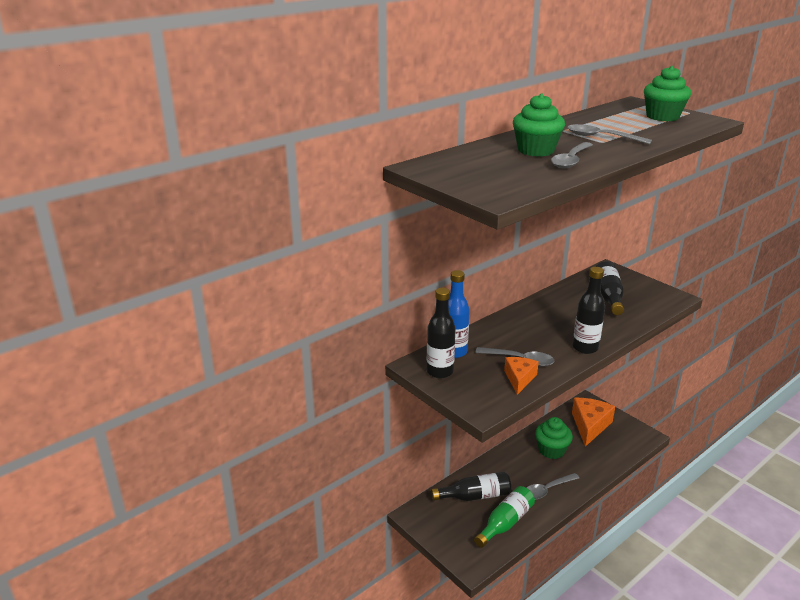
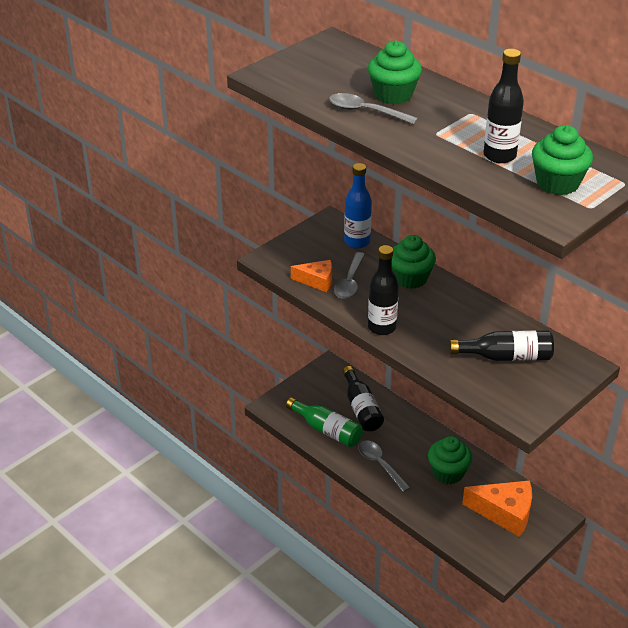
camera: 85 degrees right, 10 degrees up
(440, 372) = (322, 234): black bottle -> black bottle (499, 156)
(511, 328) = (410, 278): none -> green cupcake
(601, 137) = (450, 134): grey spoon -> none

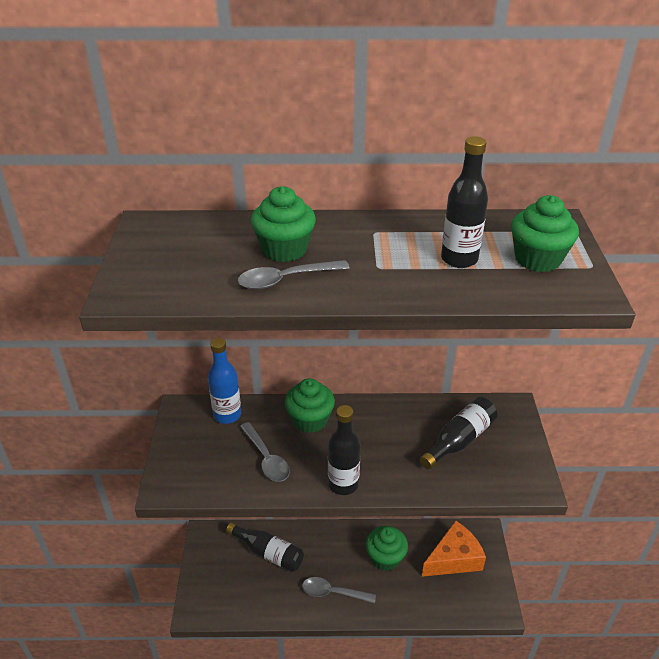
camera: 45 degrees left, 0 degrees up
(317, 281) = (237, 477): orange cheese -> none
(327, 430) = (262, 596): green bottle -> none

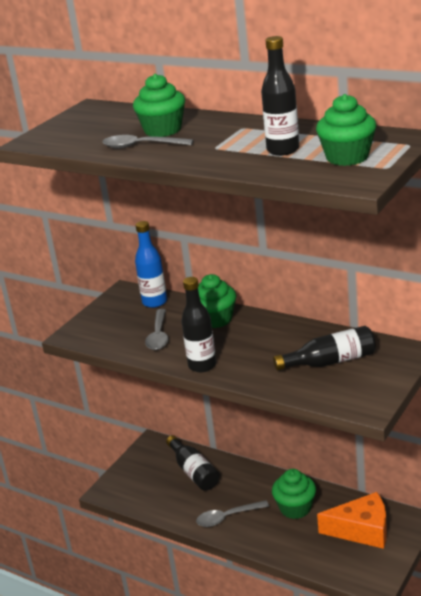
camera: 35 degrees right, 10 degrees down
(333, 592) = (227, 517): grey spoon -> grey spoon turned 60 degrees counterclockwise

